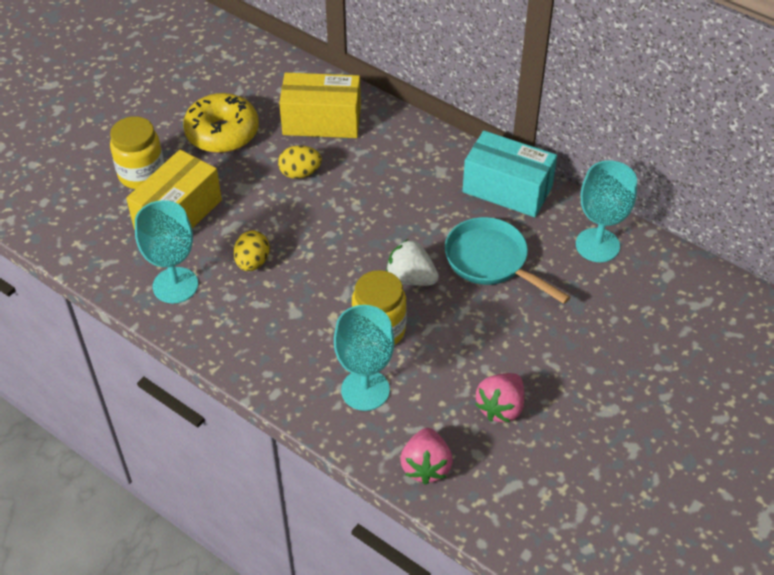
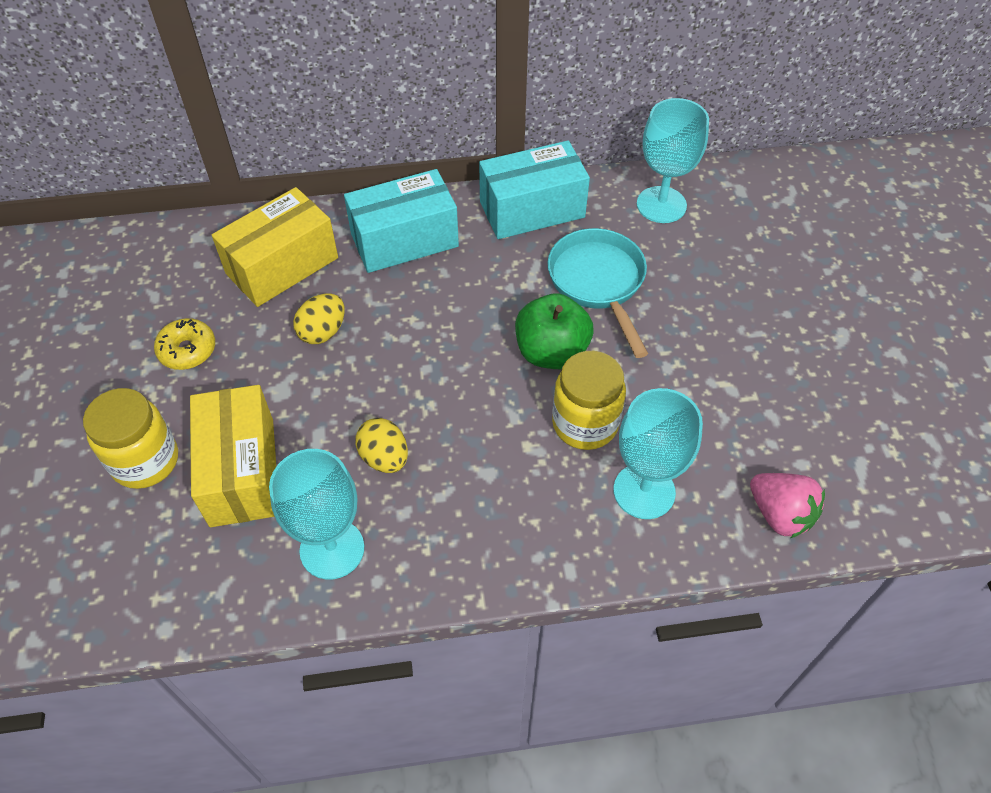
camera: 45 degrees left, 5 degrees up
(222, 133) = (187, 350): yellow donut -> yellow donut, size x0.58
(406, 154) = (404, 240): none -> turquoise box
(411, 278) = (551, 352): white strawberry -> green apple
(491, 261) = (598, 283): turquoise pan -> turquoise pan turned 75 degrees clockwise
(501, 407) = (767, 406): pink strawberry -> none

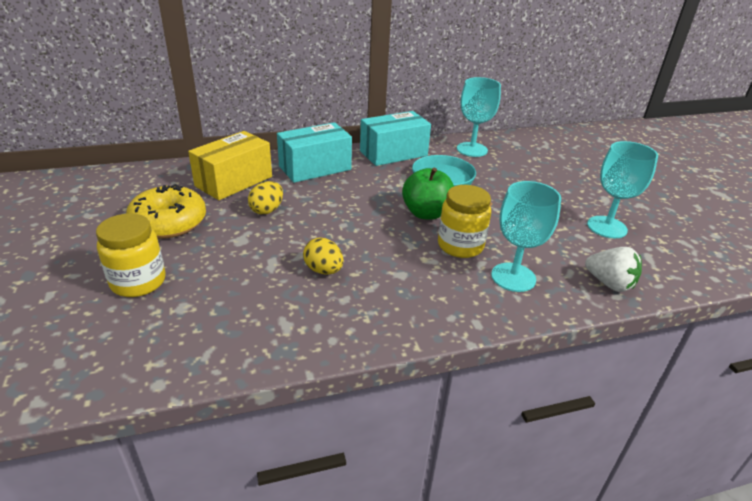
camera: 10 degrees left, 20 degrees down
(187, 350) = (169, 223): yellow donut -> yellow donut, size x1.74
(242, 472) = (216, 284): yellow box -> none
(332, 549) = (293, 323): turquoise goblet -> turquoise goblet (607, 227)
(780, 514) = (609, 283): pink strawberry -> white strawberry

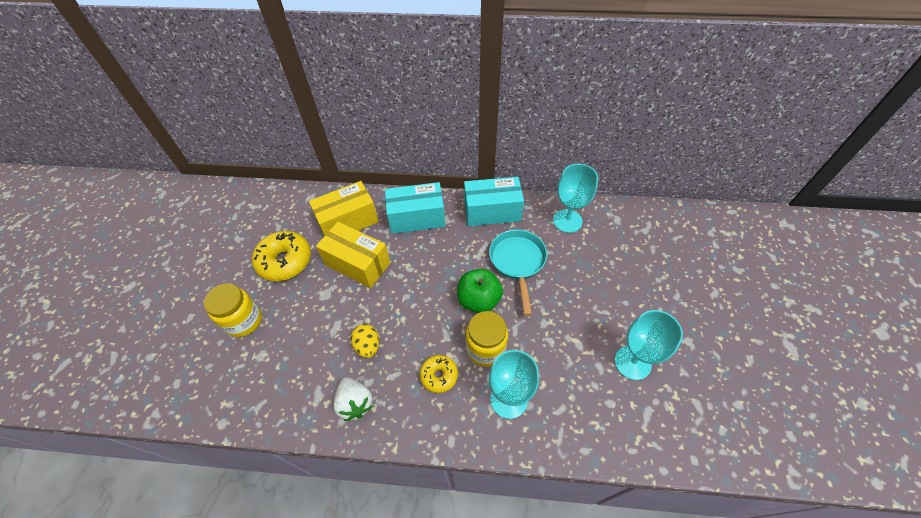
camera: 25 degrees right, 20 degrees up
(267, 210) = (357, 264): yellow egg -> yellow box
(425, 276) = (439, 376): none -> yellow donut
(609, 283) = (587, 434): white strawberry -> white strawberry (355, 403)

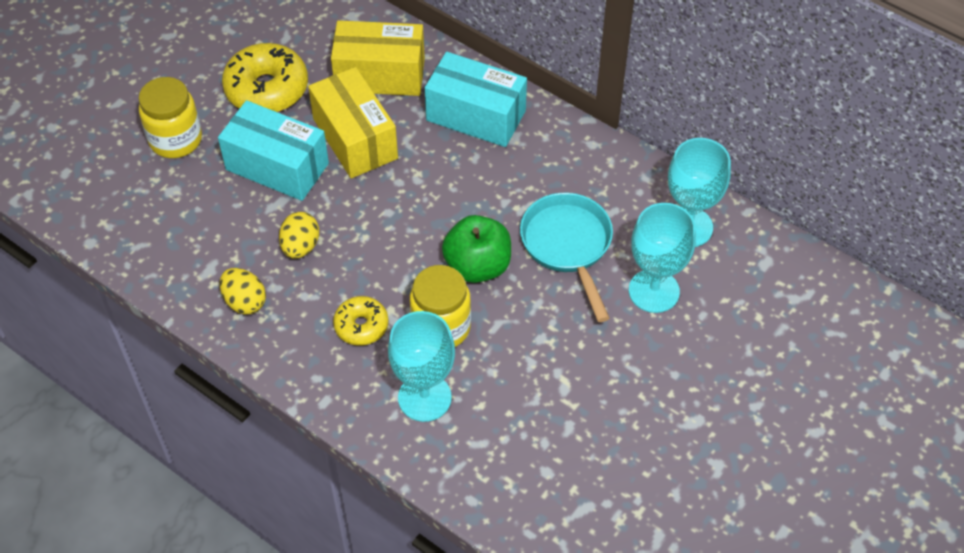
camera: 30 degrees right, 0 degrees up
(355, 403) = (245, 301): white strawberry -> yellow egg
(492, 211) = (588, 159): turquoise box -> turquoise box (277, 166)
(518, 262) = (568, 246): turquoise pan -> turquoise pan turned 45 degrees counterclockwise
(632, 362) = (617, 446): turquoise goblet -> turquoise goblet (654, 291)

